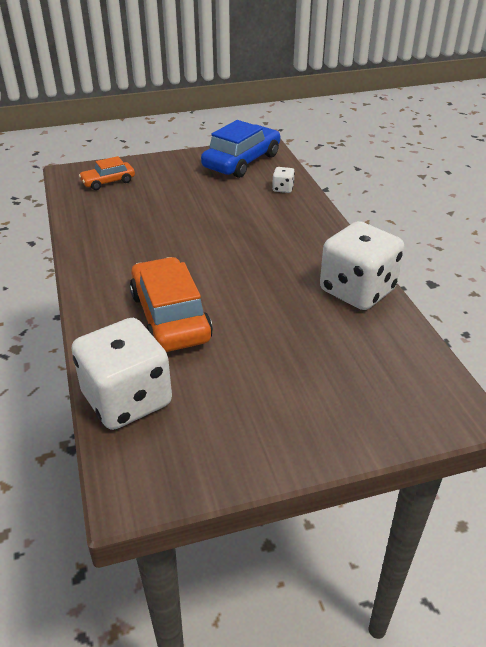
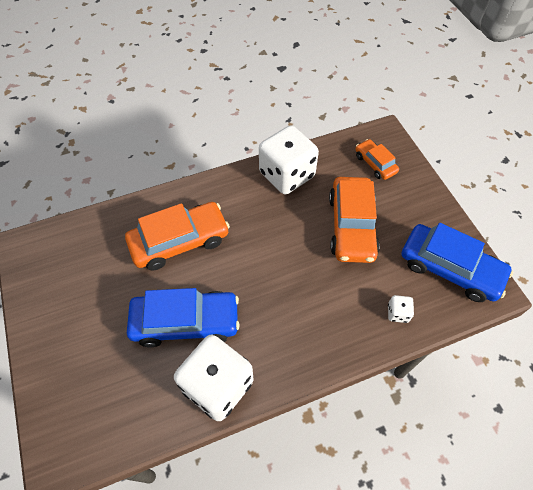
camera: 85 degrees right, 20 degrees up
(127, 399) = (96, 230): white dice -> white dice (287, 175)
(183, 201) = (351, 226): none -> orange car
(284, 312) = (185, 322): none -> blue car

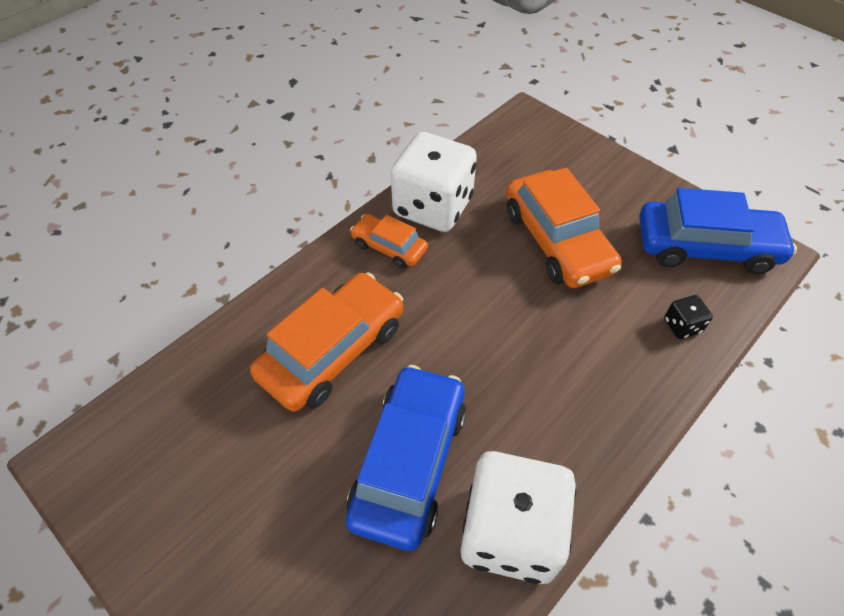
camera: 25 degrees left, 5 degrees down
(185, 322) = (409, 462): blue car -> blue car turned 45 degrees counterclockwise
(375, 163) = (537, 155): orange car -> orange car (389, 247)
(397, 313) = (682, 326): white dice -> black dice

